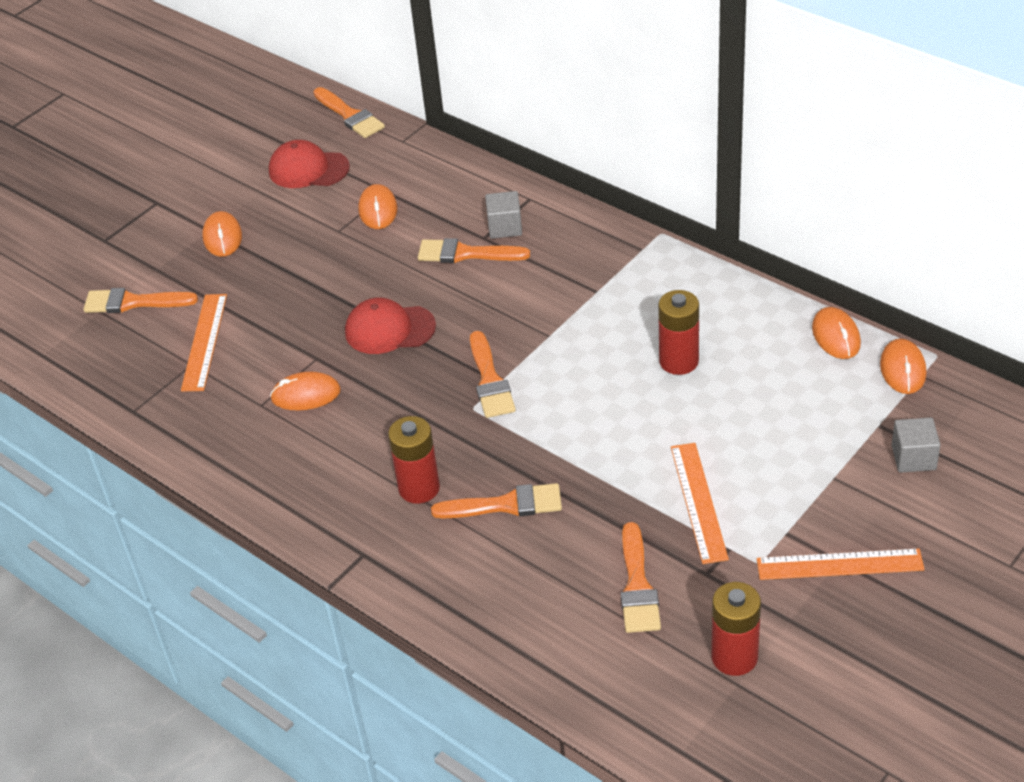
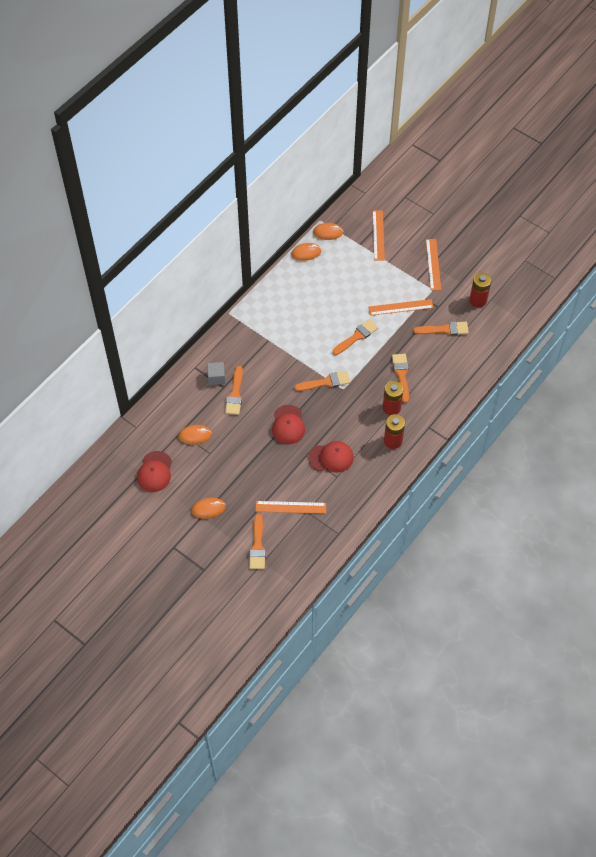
camera: 95 degrees left, 15 degrees up
(306, 395) = (331, 457): orange mouse -> red cap
(350, 115) = (108, 455): orange brush -> orange brush (356, 336)
(679, 361) = (318, 310): red battery -> red battery (393, 441)
(913, 458) = (378, 235): grey cube -> orange ruler

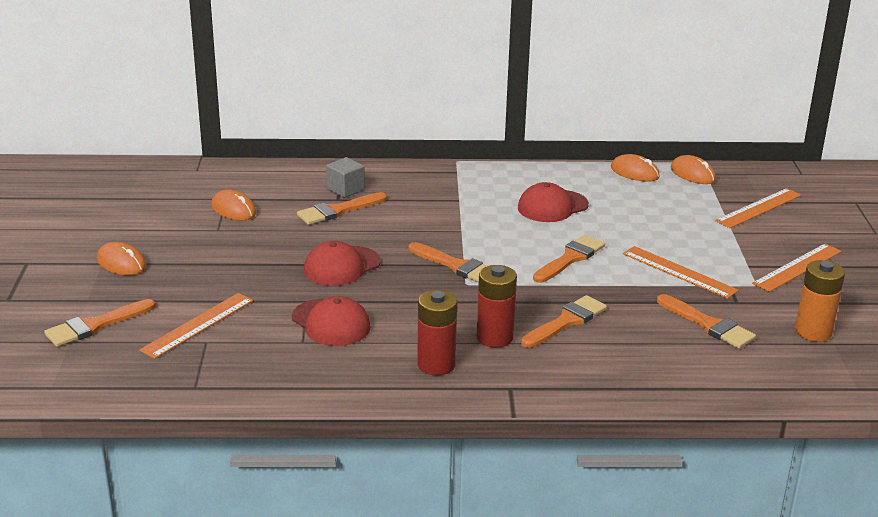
camera: 50 degrees right, 30 degrees down
(155, 472) = (140, 205): red cap -> red cap (552, 206)
(290, 507) = (198, 325): orange ruler -> orange ruler turned 75 degrees clockwise
(356, 336) = (570, 258): orange brush -> orange brush turned 60 degrees counterclockwise
(478, 300) = (813, 332): red battery -> orange battery

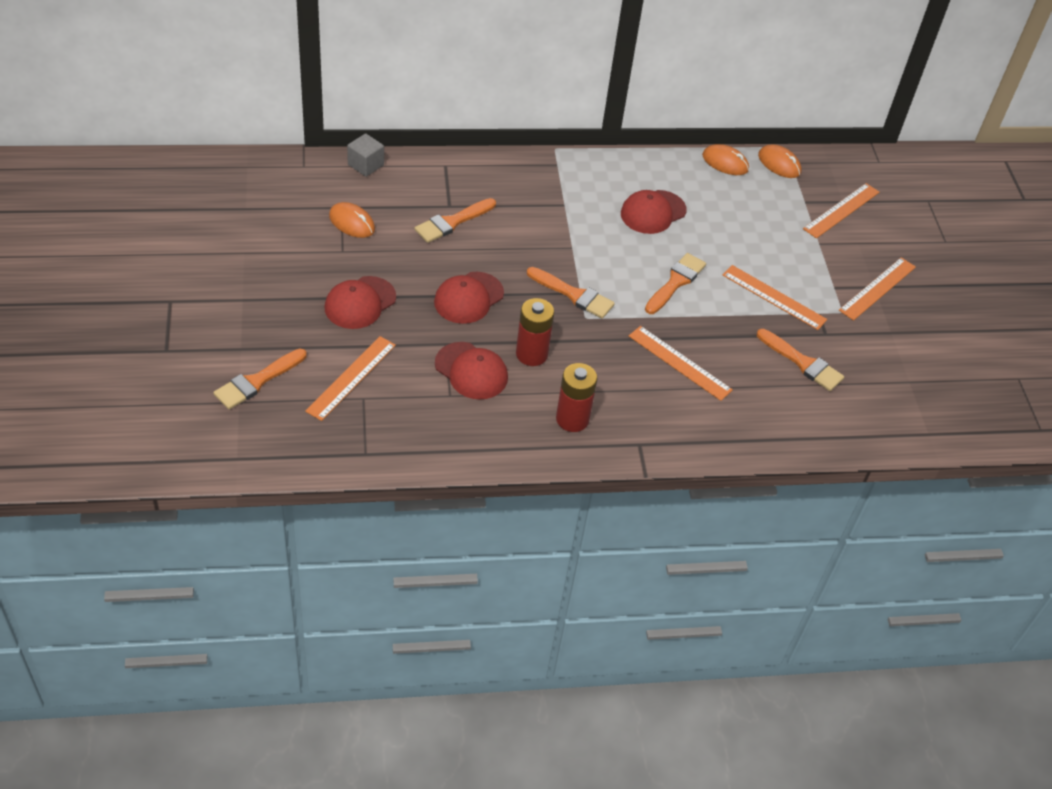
camera: 10 degrees left, 20 degrees up
(121, 263) = (261, 299): orange mouse -> none
(224, 268) = (360, 303): none -> red cap
(345, 189) = (454, 192): grey cube -> grey cube (365, 165)
(494, 337) = (619, 384): red battery -> red battery (531, 354)
(566, 321) = (679, 363): orange brush -> orange ruler
(813, 332) = (891, 369): orange battery -> none

